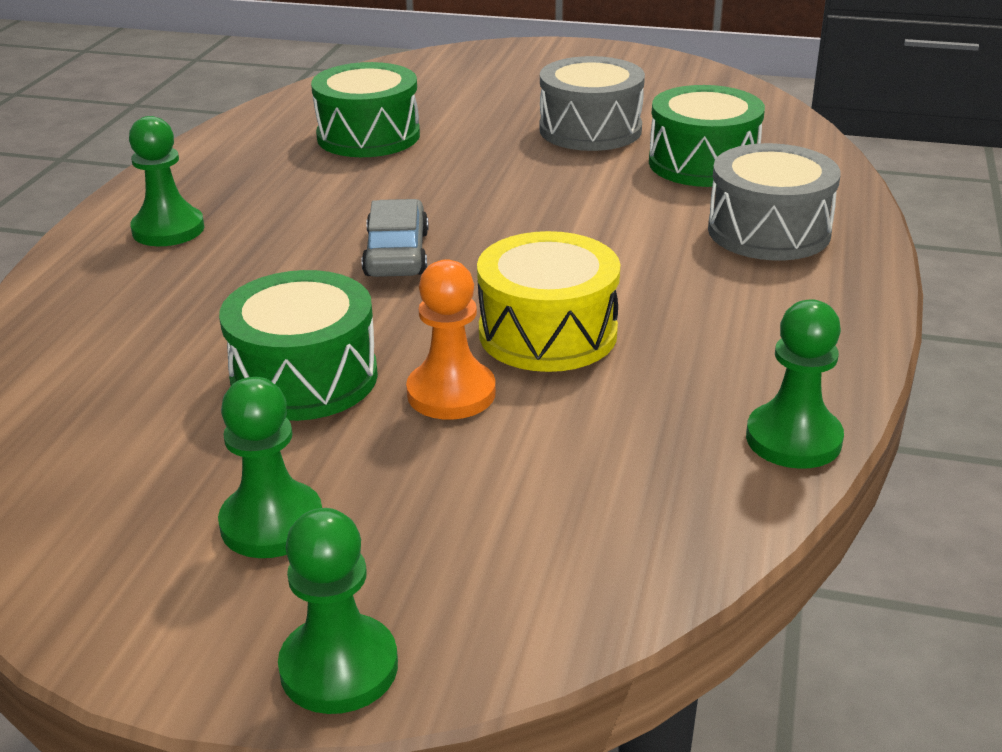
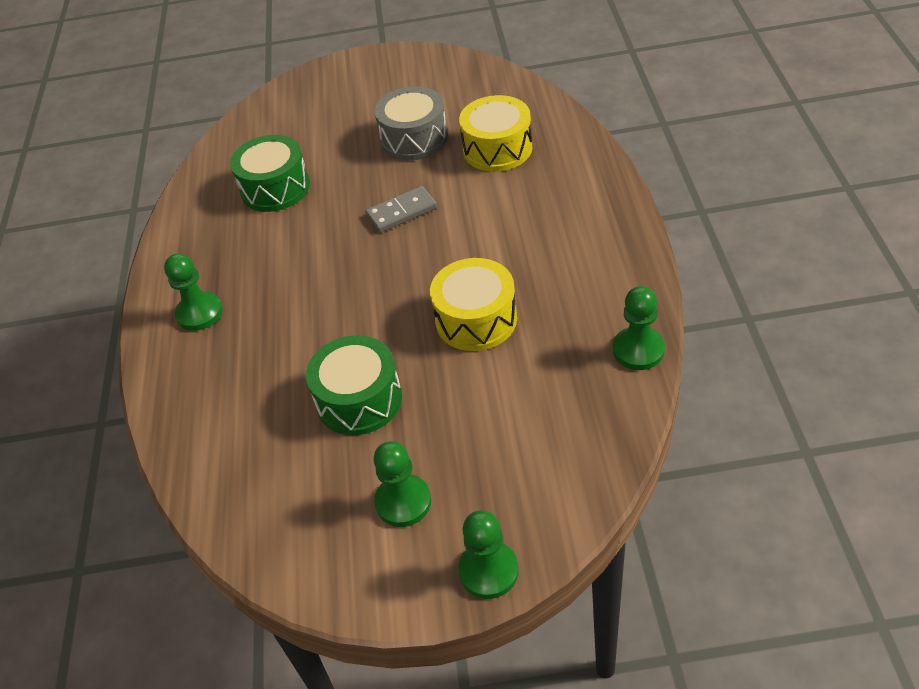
camera: 15 degrees left, 15 degrees up
(397, 254) = (355, 286): grey car -> none
(451, 393) = (447, 382): orange pawn -> none
(520, 195) = (401, 212): none -> grey domino
(703, 163) = (497, 149): green drum -> yellow drum
(768, 231) = (561, 197): grey drum -> none

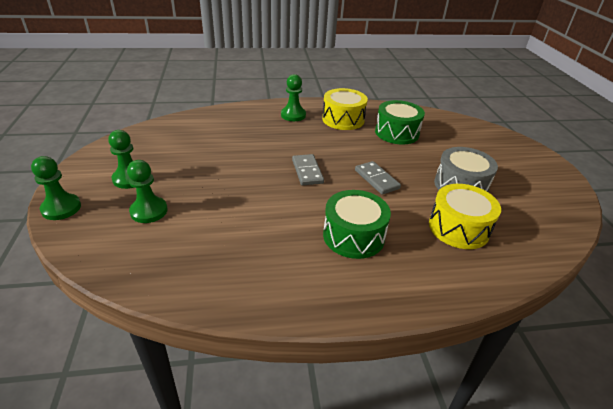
camera: 80 degrees right, 10 degrees down
(359, 399) = (212, 164): green drum -> green drum (353, 236)
(382, 282) = (307, 171): none -> grey domino
(476, 319) = (264, 210): yellow drum -> yellow drum (343, 119)
(638, 350) = (207, 297): green pawn -> green pawn (149, 211)

